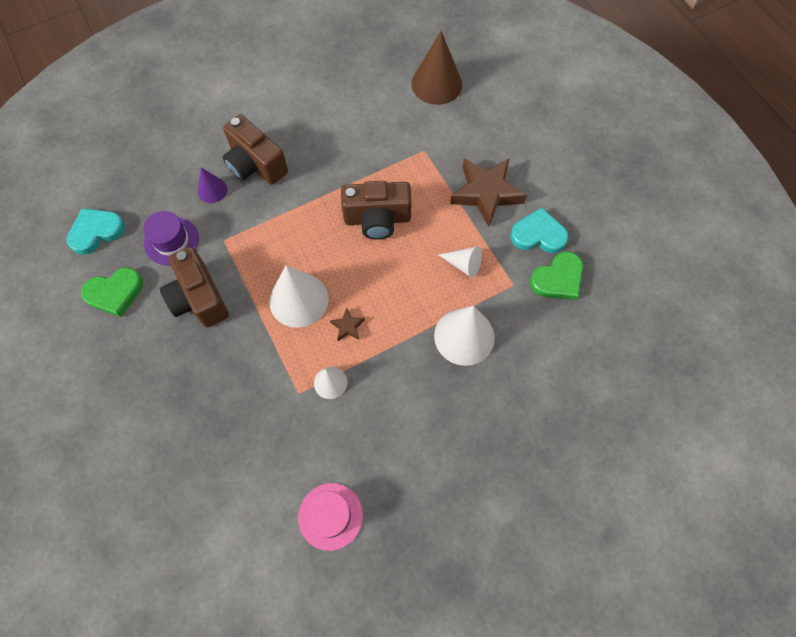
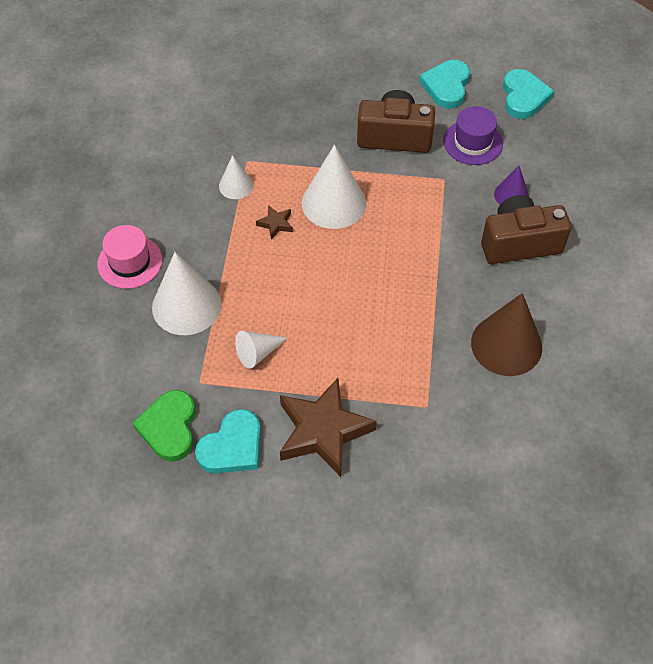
camera: 125 degrees right, 10 degrees down
(115, 293) = (446, 86): green heart -> turquoise heart
(330, 516) = (133, 133): pink hat -> pink hat (130, 262)
(377, 219) = (371, 310): brown camera -> none
(436, 84) = (519, 483): brown cone -> brown cone (506, 345)

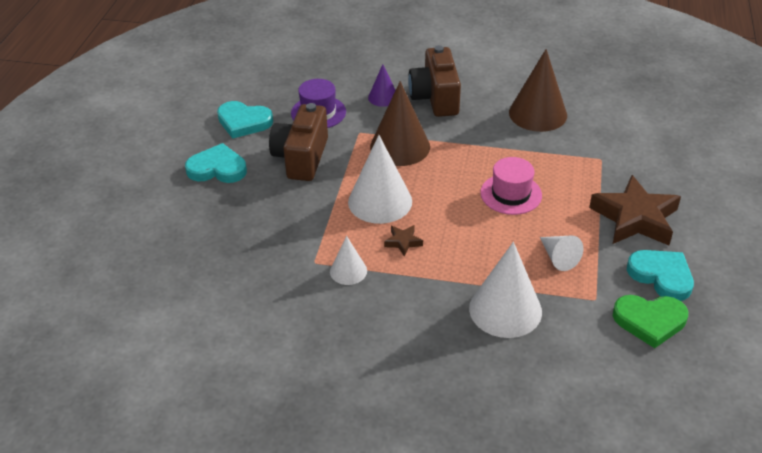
camera: 85 degrees left, 15 degrees down
(130, 262) = (448, 358): pink hat -> pink hat (511, 194)
(423, 214) = (400, 146): none -> brown cone
(523, 97) = (269, 80): turquoise heart -> turquoise heart (217, 168)

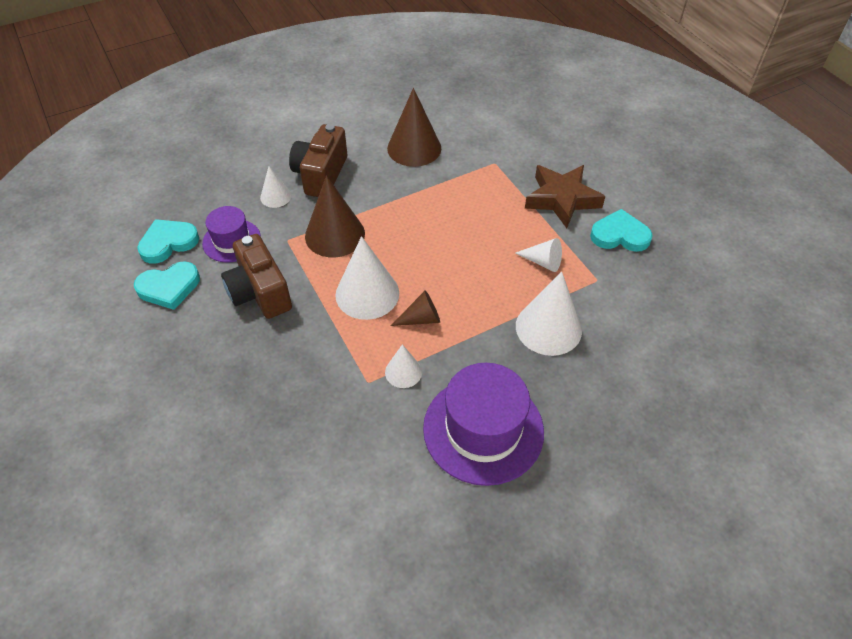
camera: 40 degrees left, 10 degrees up
(217, 168) = (190, 347): turquoise heart -> turquoise heart (168, 243)
(366, 348) = (483, 429): none -> purple hat
(383, 97) = (275, 196): purple cone -> white cone
(403, 242) = (421, 319): brown star -> brown cone
(435, 98) = (321, 175): brown camera -> brown camera turned 60 degrees clockwise
(511, 194) = (460, 228): pink hat -> none
(649, 321) = (645, 275): green heart -> none

